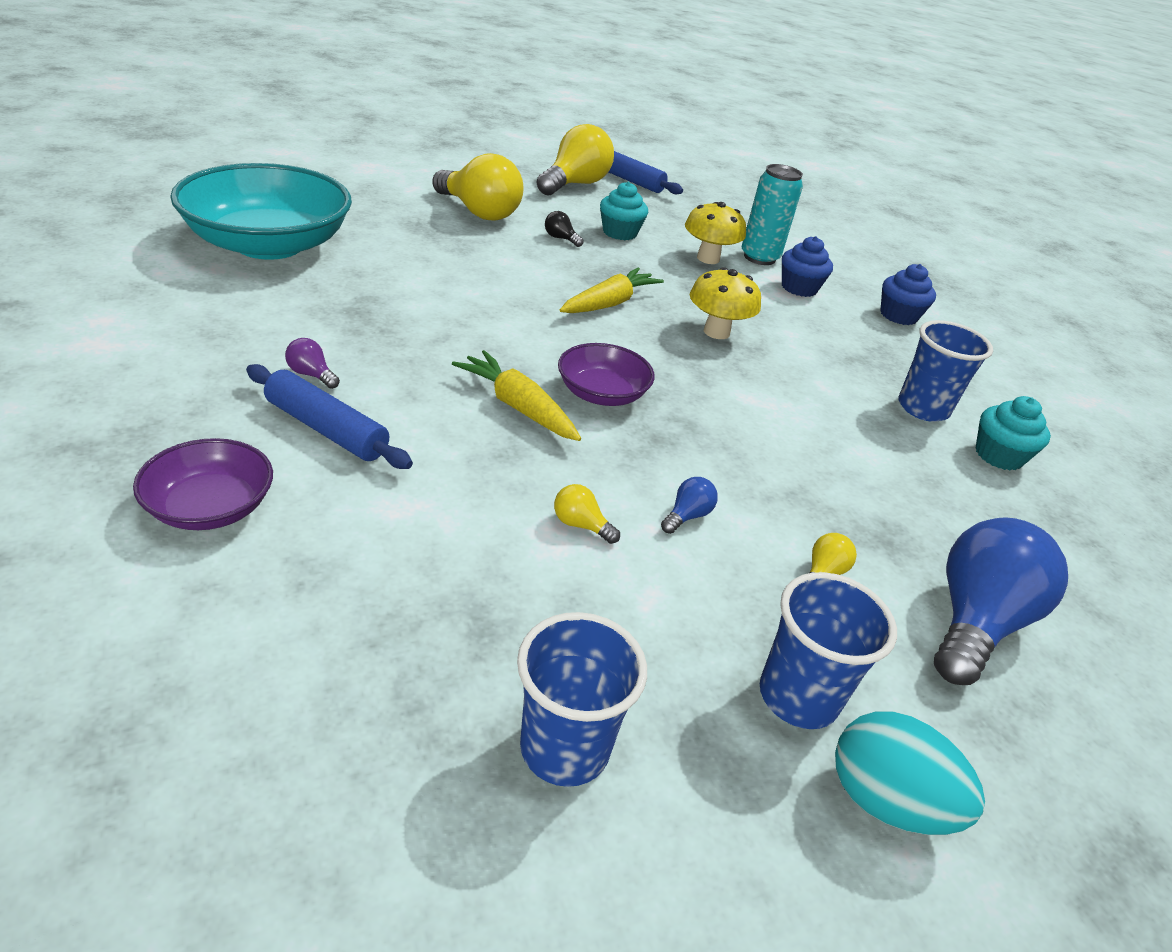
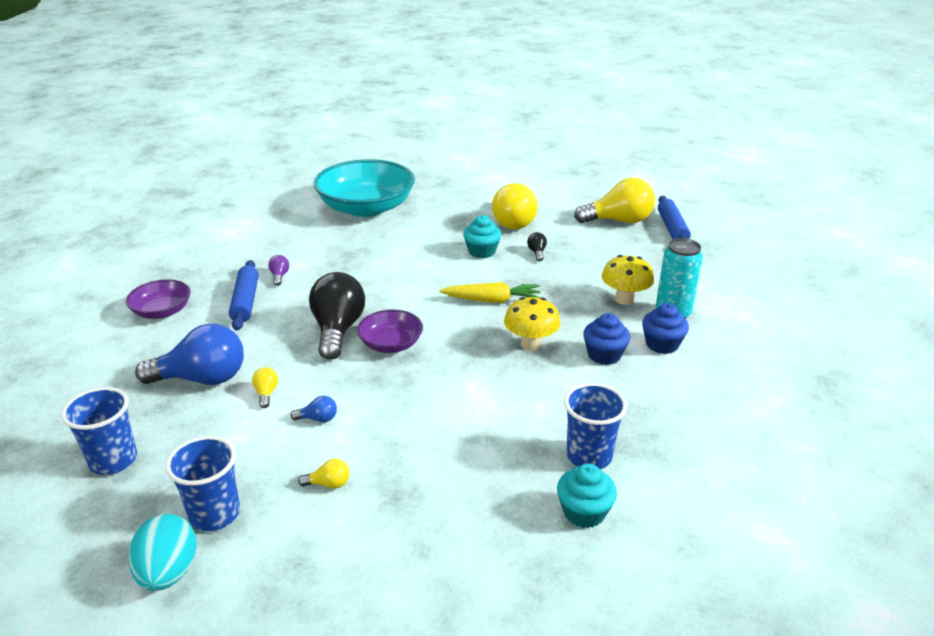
camera: 55 degrees right, 5 degrees down
(518, 407) = (338, 330): yellow carrot -> black light bulb
(619, 233) = (588, 261): turquoise cupcake -> turquoise cupcake (482, 251)
(898, 315) = (715, 397): blue cupcake -> blue cupcake (604, 355)
(975, 622) = (359, 560): blue light bulb -> blue light bulb (202, 379)

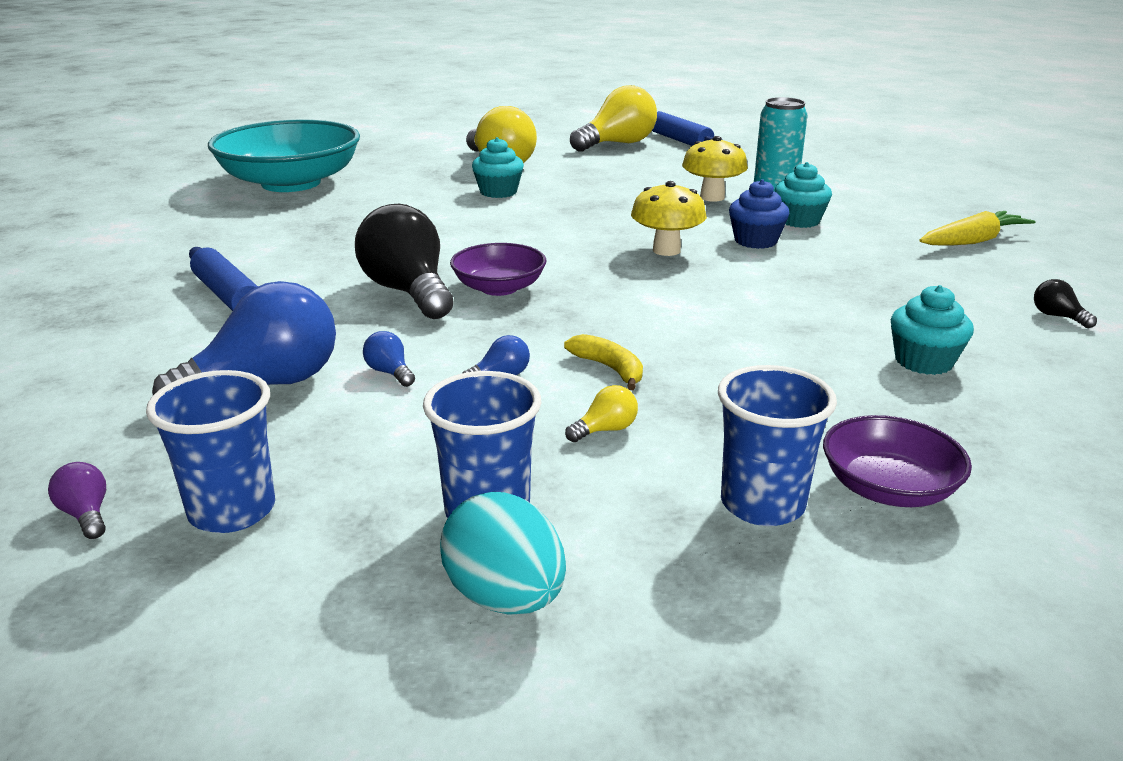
camera: 30 degrees left, 5 degrees down
(162, 311) = (96, 335): purple bowl -> purple bowl (888, 488)
(266, 393) = (390, 372): yellow light bulb -> blue light bulb
(279, 276) = (249, 263): purple light bulb -> purple light bulb (86, 515)
(381, 437) = (609, 368): none -> yellow banana
(492, 300) = (570, 227): yellow carrot -> yellow carrot (973, 241)
(537, 252) = (564, 181): black light bulb -> black light bulb (1057, 316)
(589, 456) = (860, 318): blue cup -> blue cup (762, 504)
(662, 344) = (799, 221): blue cupcake -> turquoise cupcake

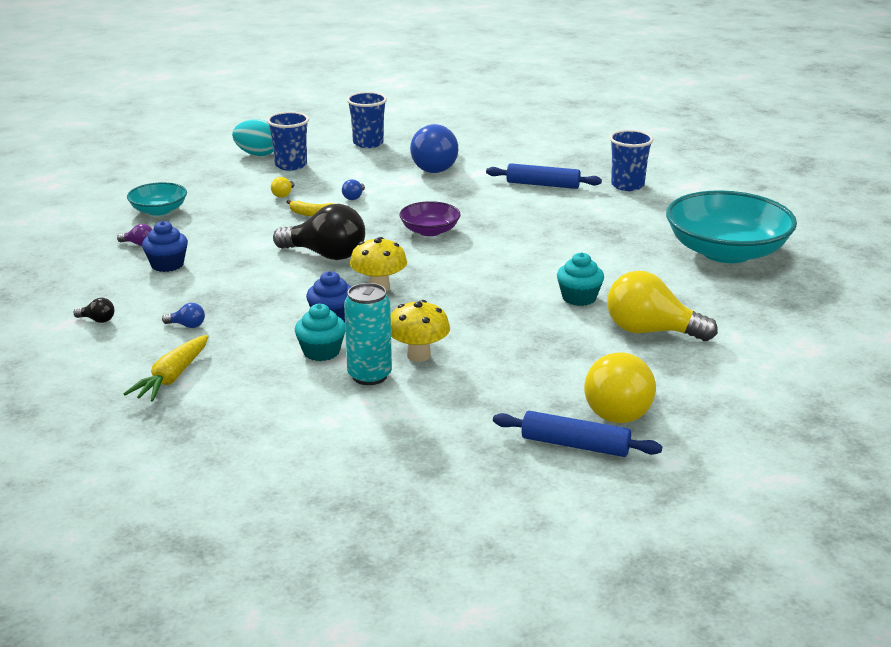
camera: 140 degrees right, 0 degrees up
(86, 515) = (407, 131): purple light bulb -> purple light bulb (139, 244)
(390, 372) = (400, 184): blue light bulb -> blue light bulb (187, 325)
(408, 292) = (468, 214): black light bulb -> black light bulb (326, 255)
(762, 504) = (201, 193): blue cup -> blue cup (627, 185)
(888, 488) = (159, 210): purple bowl -> turquoise bowl
(923, 361) = (167, 264): turquoise cupcake -> blue cupcake

